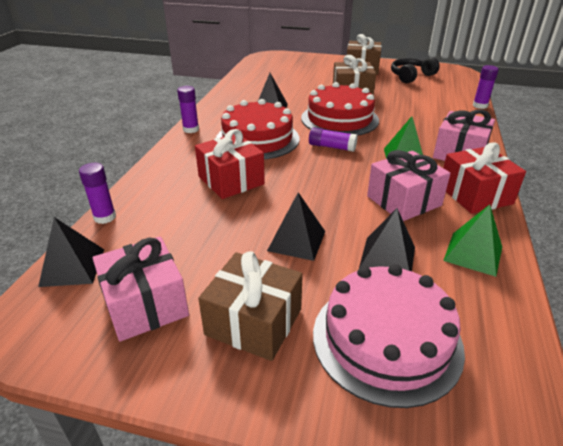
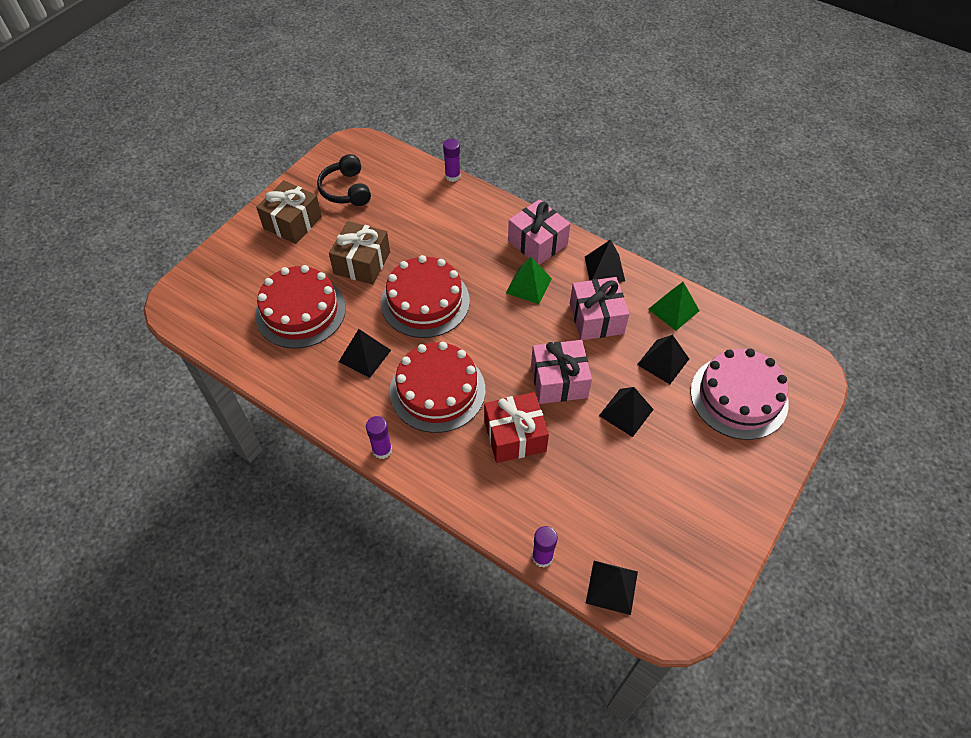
camera: 70 degrees left, 20 degrees up
(145, 304) = (672, 534): pink gift -> pink gift (559, 381)
(253, 322) = (707, 466): brown gift -> none
(291, 84) = (300, 311): none -> red cake
(332, 147) = (484, 332): purple glue stick -> none
(475, 195) = (604, 268): red gift -> black pyramid

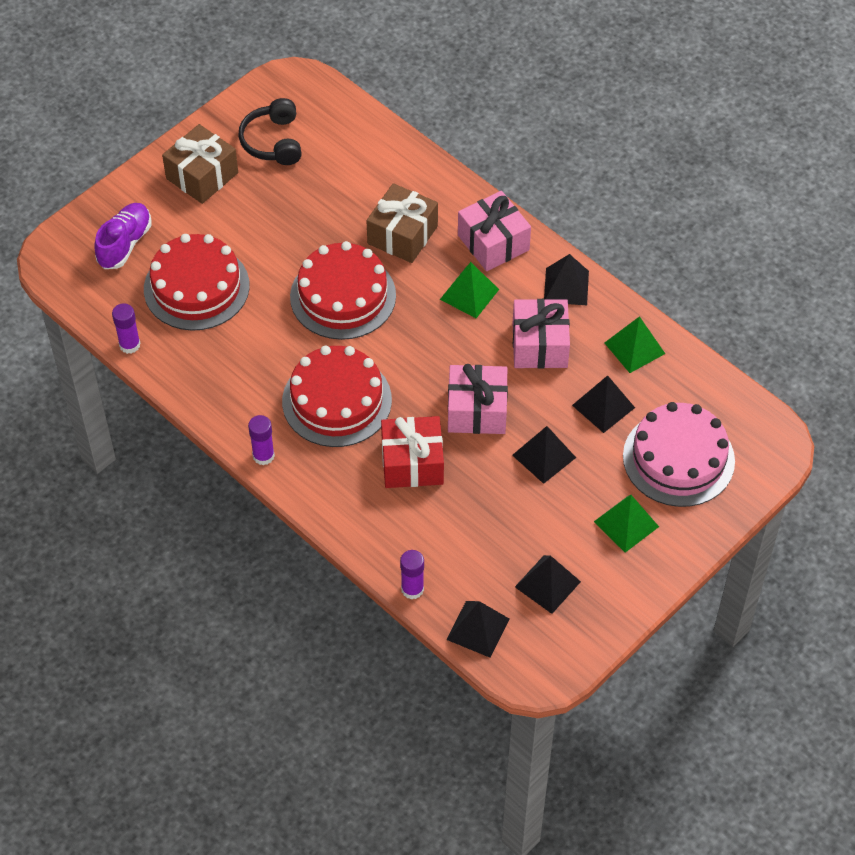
camera: 10 degrees right, 0 degrees up
(235, 284) = (125, 244): none -> purple shoe
(362, 263) = (277, 238): brown gift -> brown gift (402, 235)
(365, 356) = (262, 350): black pyramid -> black pyramid (547, 584)
(452, 176) = (408, 141): purple glue stick -> purple glue stick (130, 345)
(713, 462) = (626, 524): none -> green pyramid

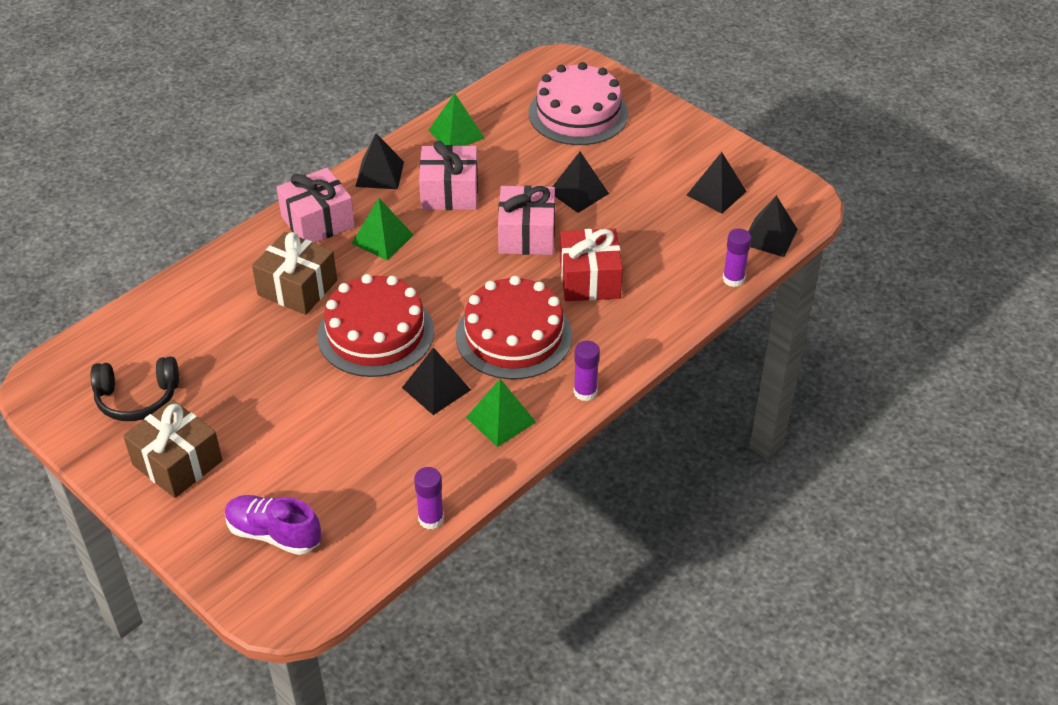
camera: 90 degrees left, 10 degrees down
(196, 287) = (350, 460): red cake -> none
(603, 406) = (522, 155): black pyramid -> black pyramid (436, 388)
(626, 524) = (648, 145): green pyramid -> green pyramid (500, 419)

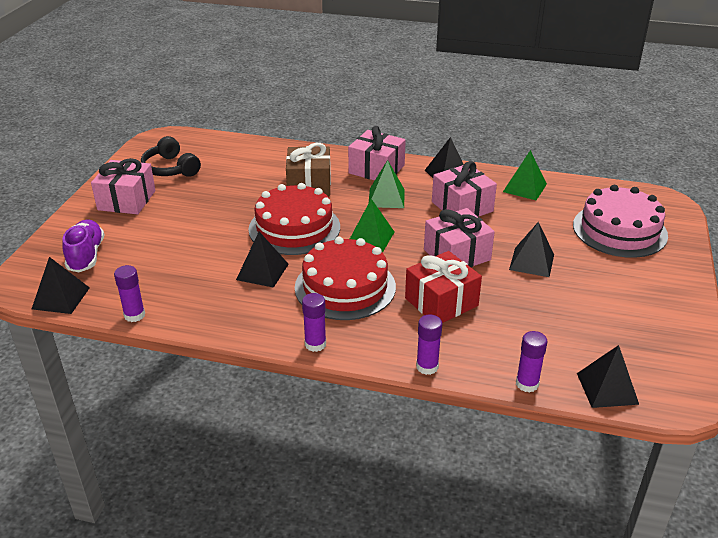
camera: 60 degrees right, 10 degrees down
(177, 462) = (127, 200): brown gift -> pink gift
(500, 419) = (254, 312): green pyramid -> green pyramid (370, 238)
(670, 330) = (427, 367): none -> purple glue stick
(716, 193) = (622, 335): black pyramid -> black pyramid (61, 298)

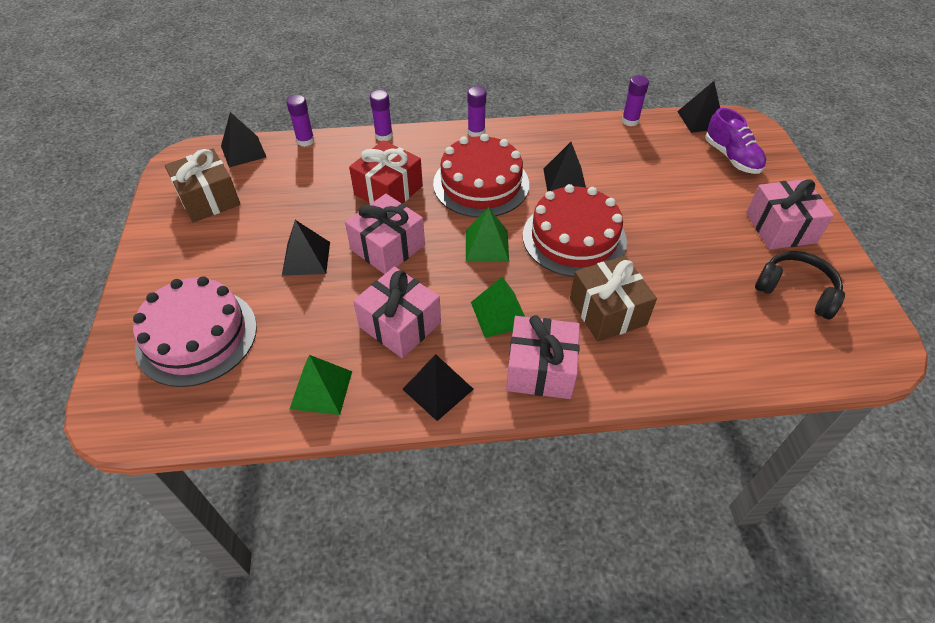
camera: 160 degrees right, 15 degrees up
(637, 337) = (209, 199): none -> brown gift

